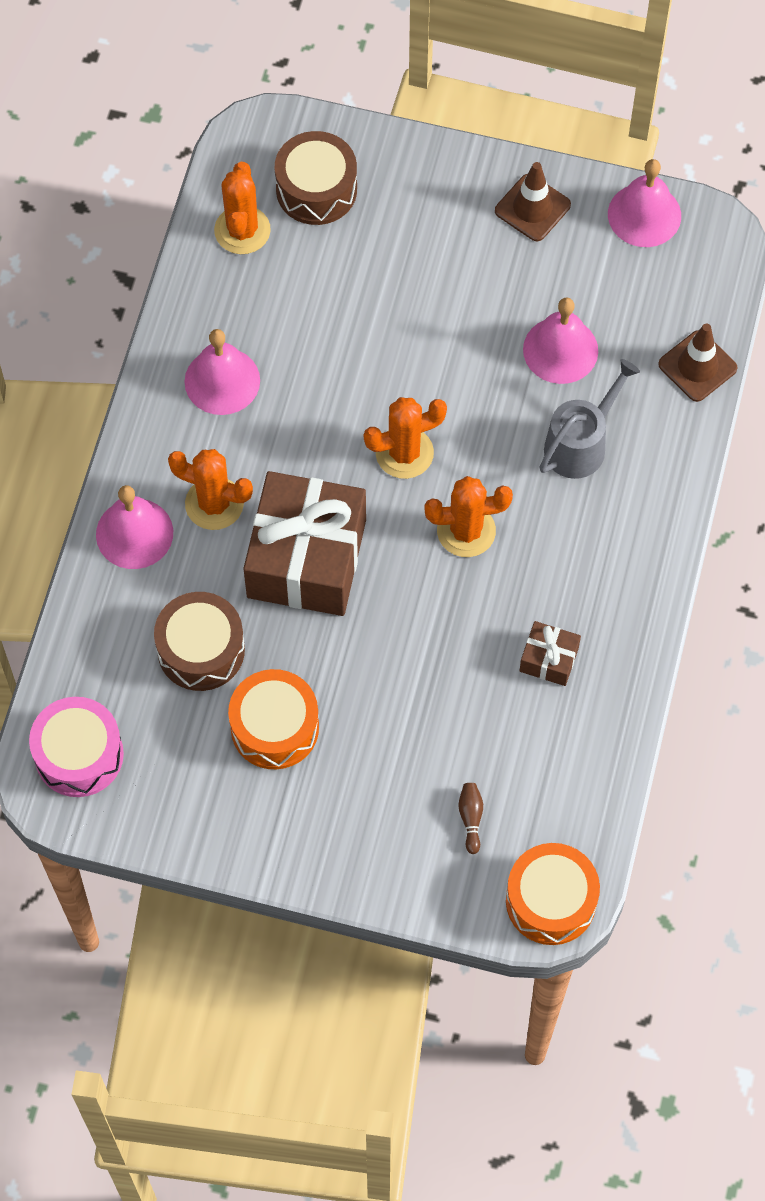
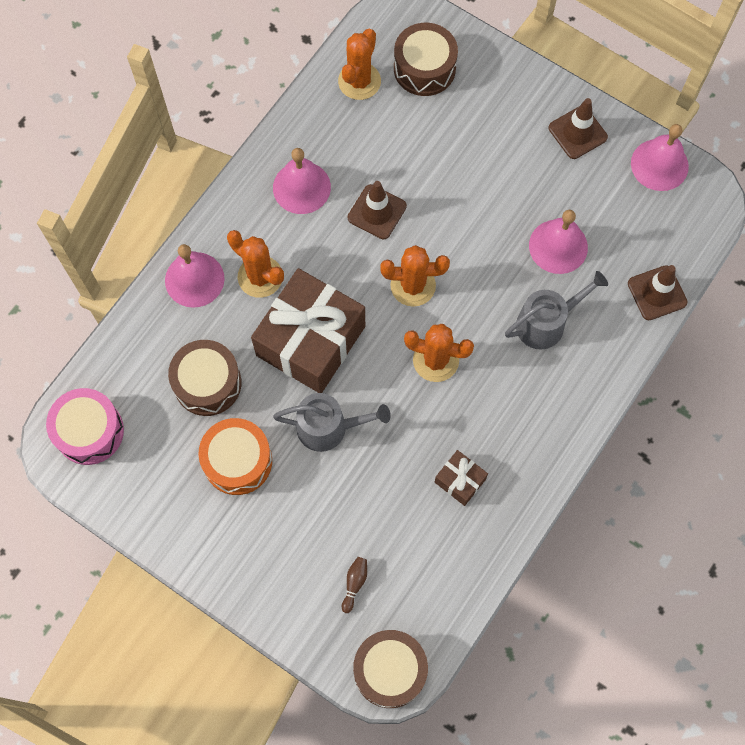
camera: 20 degrees right, 5 degrees up
(326, 380) = (377, 212): none -> brown traffic cone
(368, 652) = (328, 427): none -> grey watering can
(551, 901) = (390, 670): orange drum -> brown drum

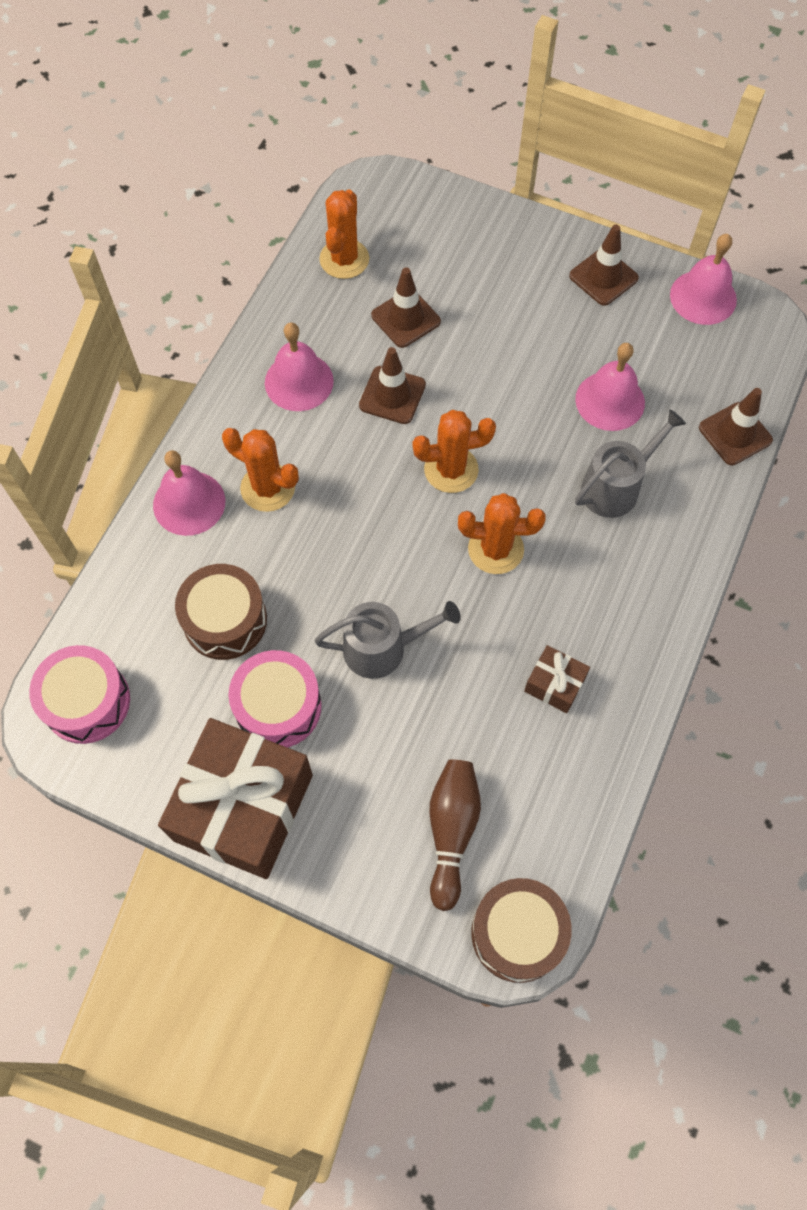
camera: 10 degrees left, 5 degrees down
(237, 461) = (278, 706): orange drum -> pink drum
(311, 341) = (342, 551): brown gift -> brown gift (243, 807)
(354, 583) = (451, 831): brown bowling pin -> brown bowling pin, size x2.02
(401, 144) = (405, 318): none -> brown traffic cone
(424, 68) = (415, 235): brown drum -> none

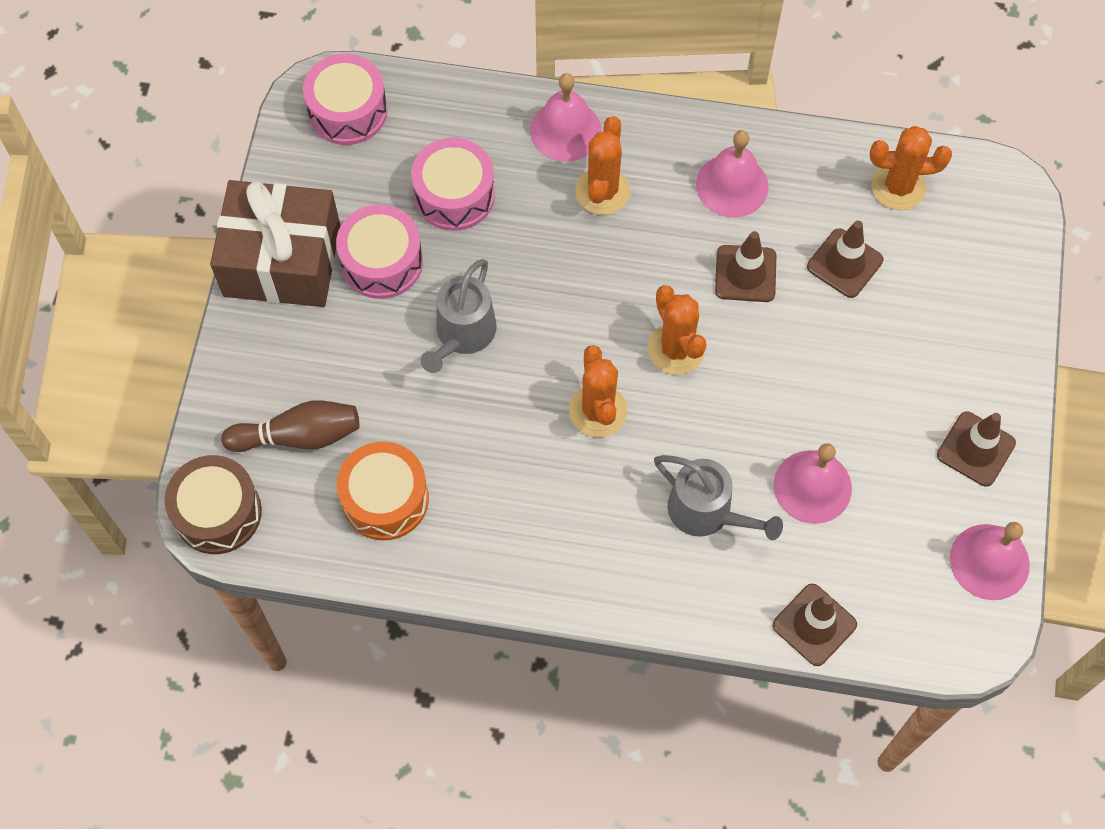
camera: 75 degrees right, 0 degrees up
(225, 620) = (454, 195): brown drum -> pink drum
(382, 648) = (463, 334): grey watering can -> grey watering can turned 45 degrees clockwise
(540, 761) = (385, 499): none -> orange drum
(555, 684) = (467, 496): brown gift -> none

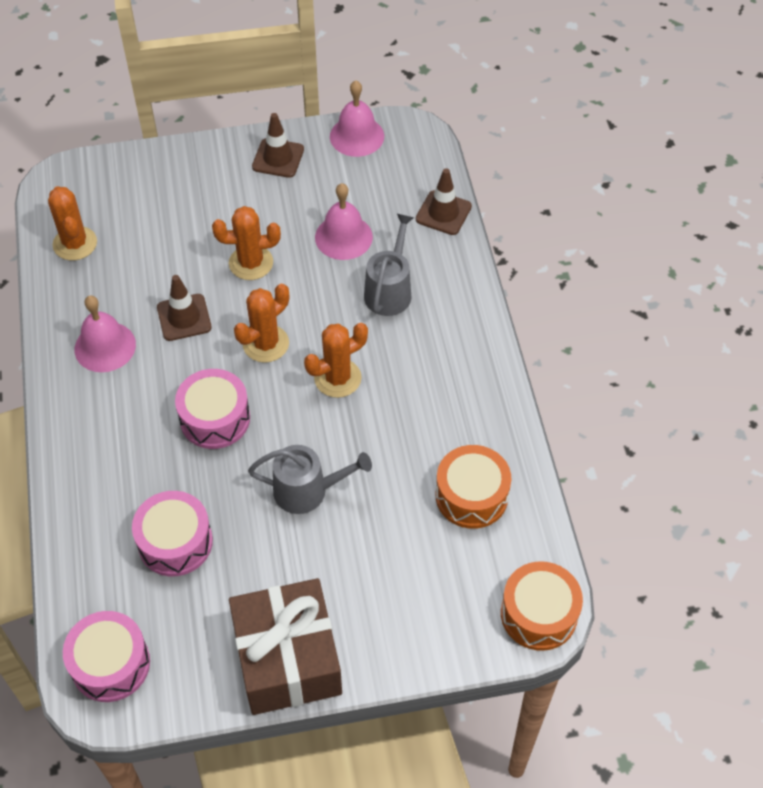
camera: 110 degrees left, 10 degrees down
(218, 512) = (539, 614): brown drum -> orange drum
(299, 436) = (446, 579): brown bowling pin -> none
(382, 262) = (261, 576): pink drum -> pink drum (215, 418)
(565, 130) = (83, 478): pink bell -> none
(602, 191) = (137, 433): orange cactus -> orange cactus (251, 263)
(844, 263) = (154, 260): brown traffic cone -> none

